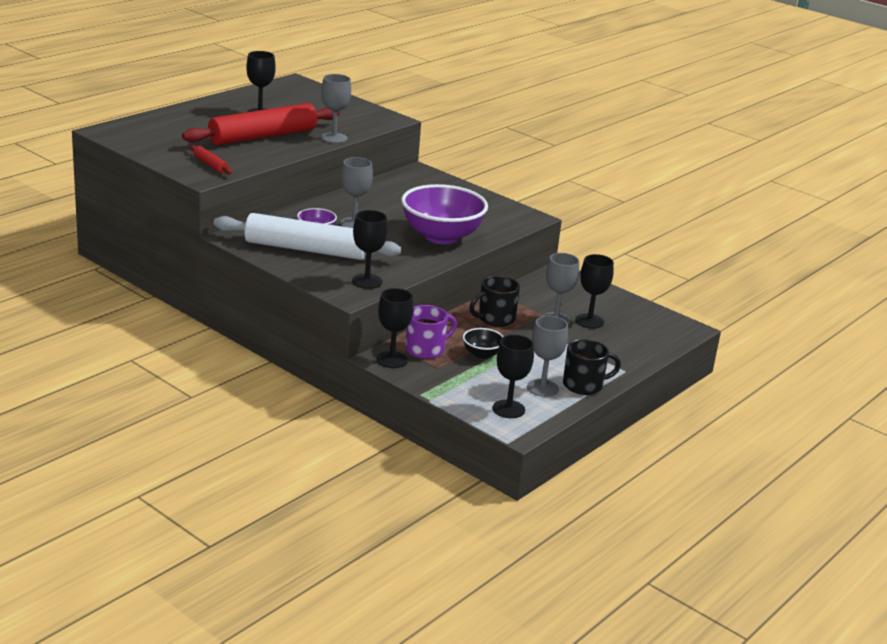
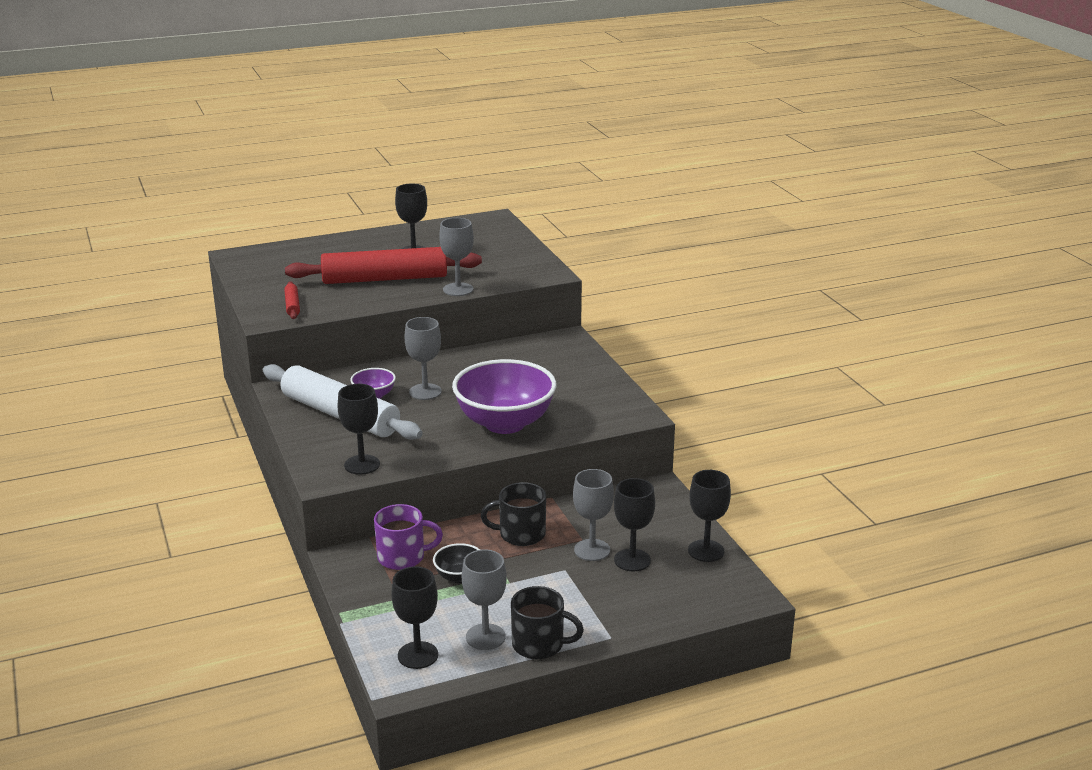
camera: 30 degrees right, 0 degrees up
(392, 360) = (352, 562): black goblet -> black goblet (706, 551)

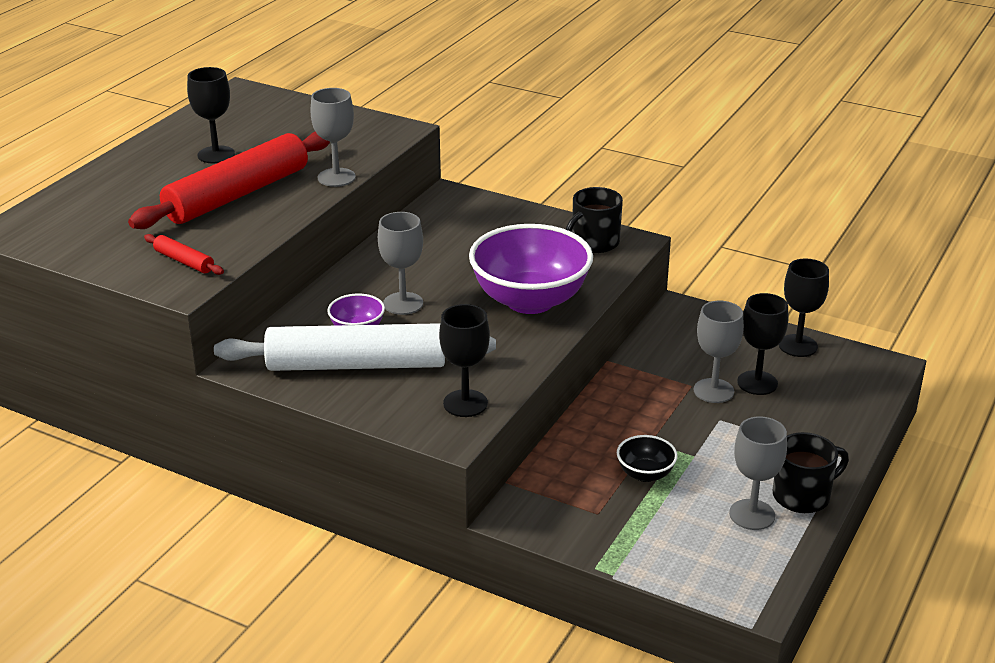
camera: 40 degrees left, 5 degrees up
(402, 557) = (567, 484): purple mug -> none
(418, 655) = (725, 564): black goblet -> none
(521, 534) = (635, 407): black mug -> black mug (594, 243)

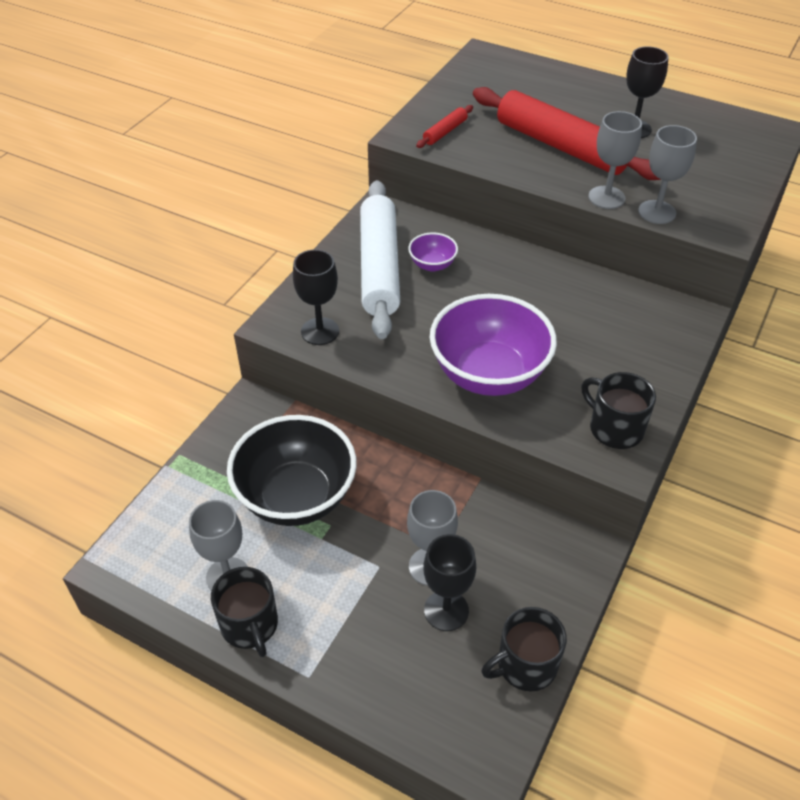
camera: 90 degrees right, 15 degrees up
(403, 303) = (476, 289): grey goblet -> grey goblet (657, 212)
(645, 474) = (296, 497): black bowl -> black bowl, size x2.21
(798, 346) = (525, 665): black goblet -> black mug

